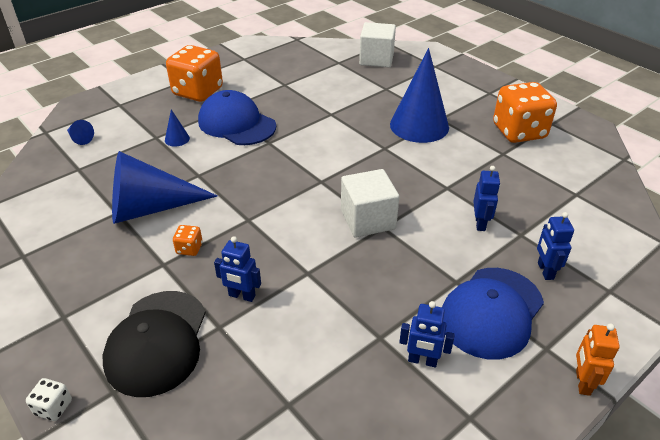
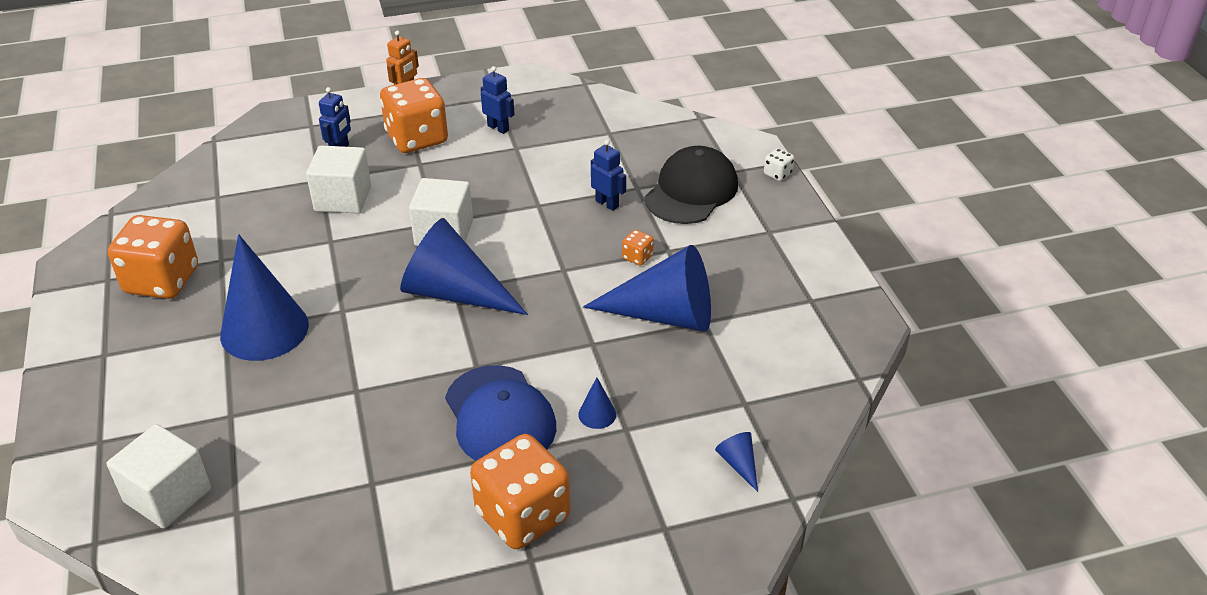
camera: 155 degrees left, 0 degrees up
(319, 179) = (455, 293): none -> blue cone
(480, 223) = (343, 198): blue robot -> white cube
(491, 312) = (417, 138): blue cap -> orange dice

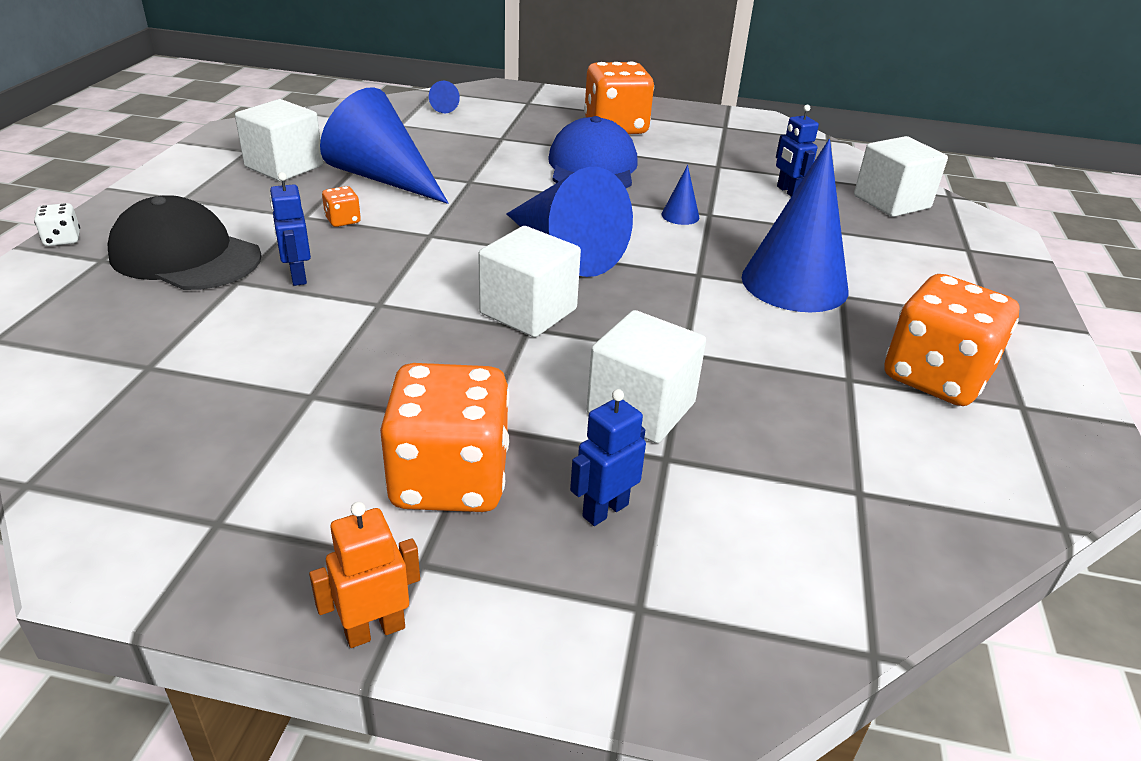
camera: 155 degrees left, 5 degrees down
(498, 128) = (295, 444): blue robot -> blue robot (788, 191)
(597, 414) = (514, 148): blue cone -> blue cone (680, 216)
(691, 191) = (185, 256): black cap -> black cap turned 60 degrees clockwise
(755, 294) = (284, 166): none -> white cube

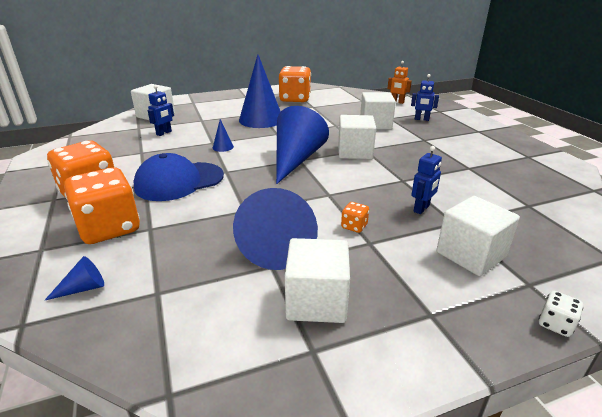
camera: 120 degrees left, 5 degrees down
(185, 256) = (470, 254): black cap -> white cube
(374, 630) = (501, 129): orange robot -> orange robot (397, 102)
(450, 480) = (451, 136): orange dice -> orange dice (109, 228)

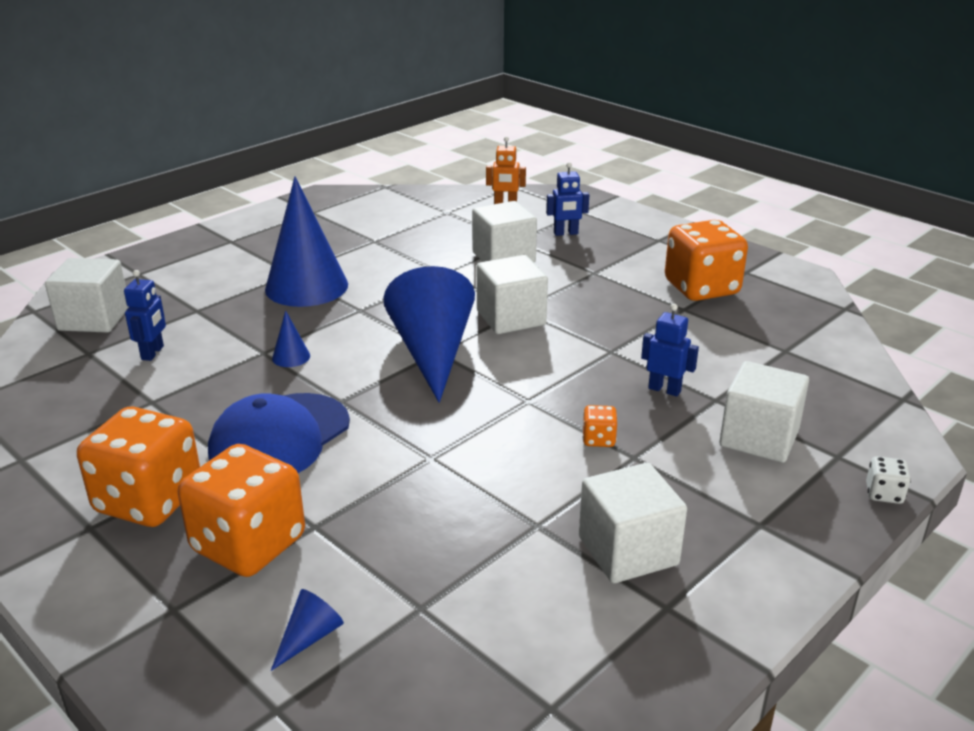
camera: 25 degrees left, 0 degrees up
(279, 243) = (520, 491): blue cone -> none
(295, 99) = (328, 229): orange dice -> orange dice (701, 288)
(421, 209) = (664, 389): blue robot -> blue robot turned 75 degrees counterclockwise

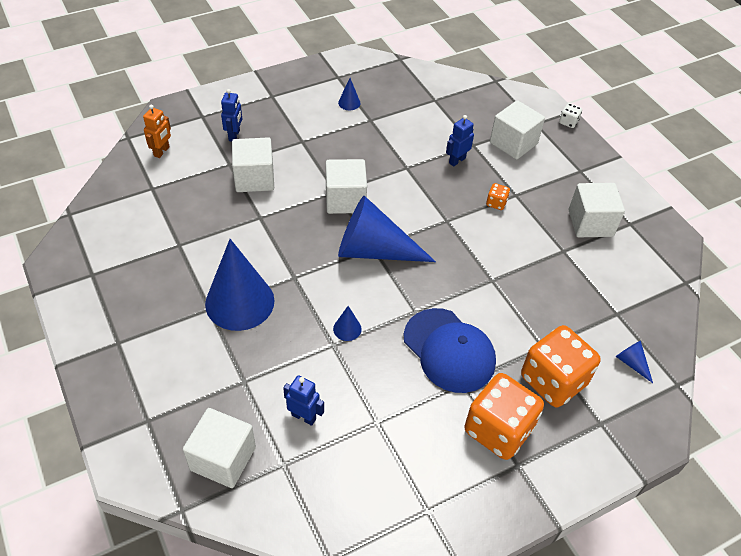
camera: 75 degrees left, 20 degrees up
(701, 288) = (349, 103): orange dice -> blue cone

